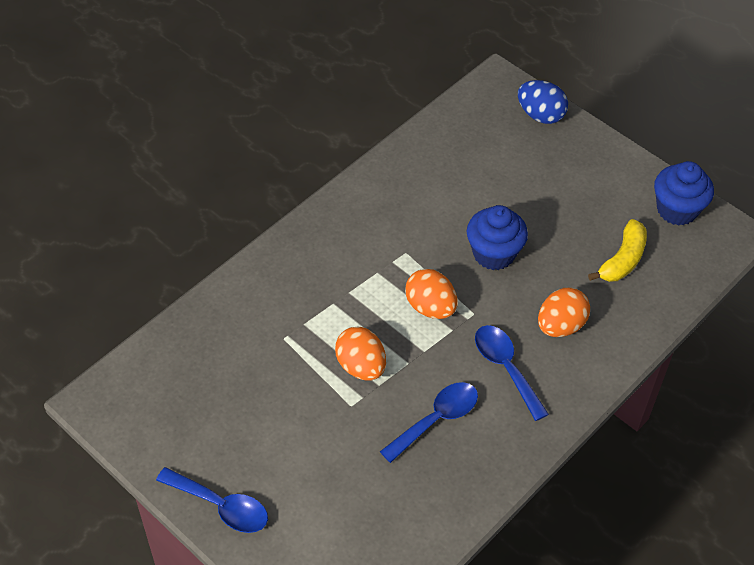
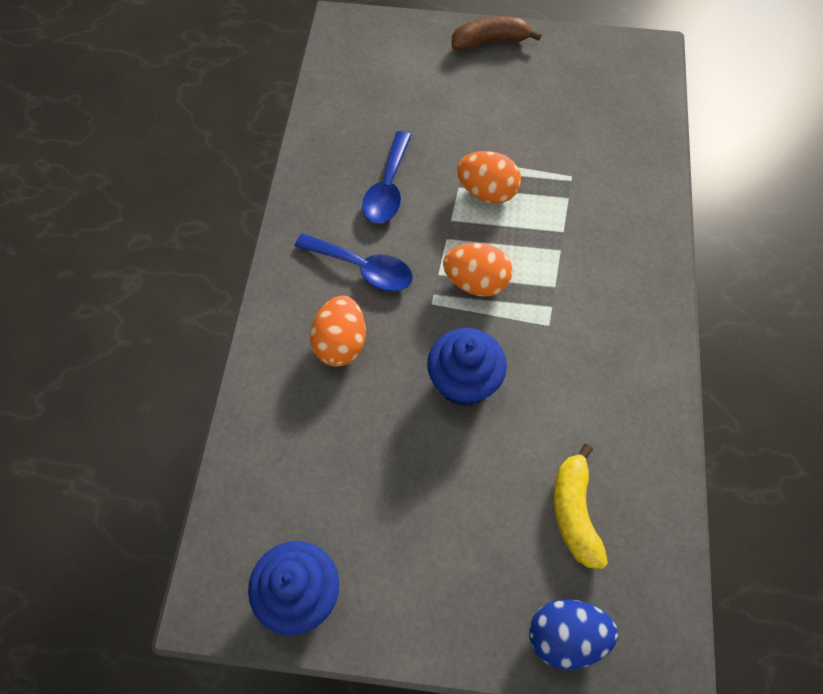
camera: 145 degrees right, 10 degrees up
(220, 506) = (490, 41): blue spoon -> brown banana
(622, 260) = (324, 469): yellow banana -> yellow banana (574, 512)

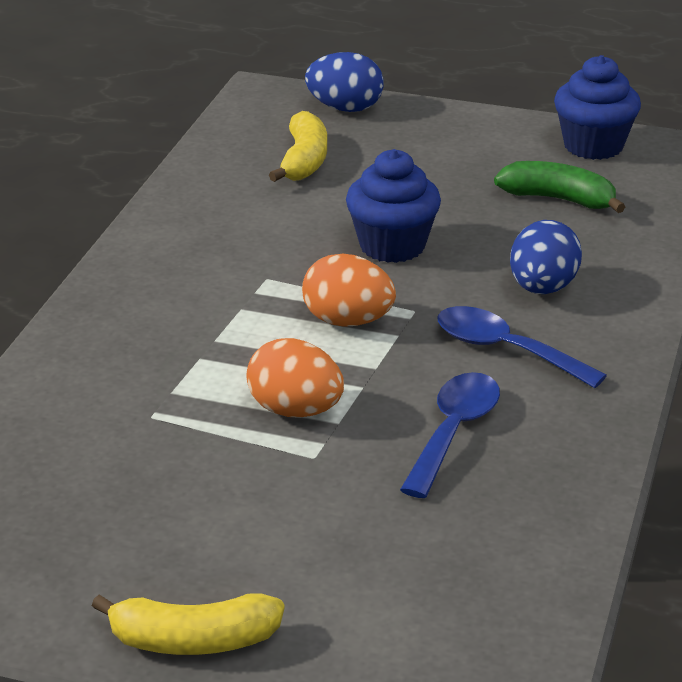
camera: 170 degrees left, 30 degrees down
(332, 480) = (558, 199): none -> green banana
(341, 343) = (542, 288): orange egg -> blue egg
(490, 41) = (193, 641): brown banana -> yellow banana

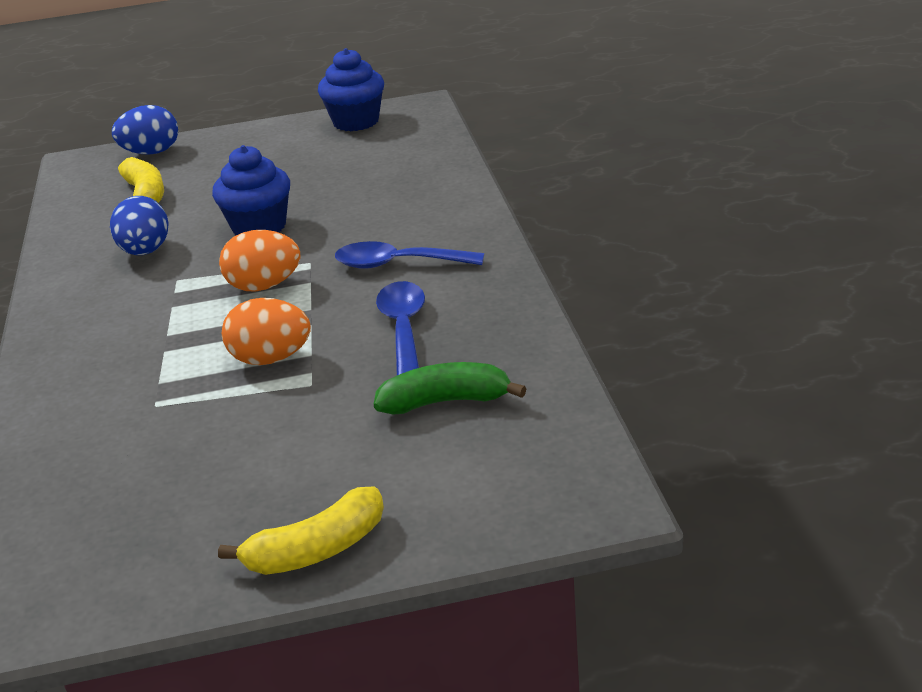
camera: 25 degrees left, 0 degrees up
(542, 288) = (392, 217): blue egg -> blue egg (145, 251)
(558, 199) = (358, 160): green banana -> green banana (445, 401)

